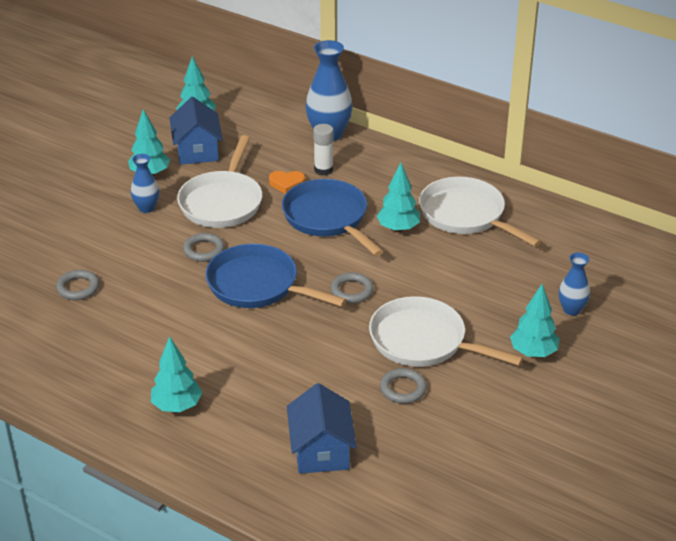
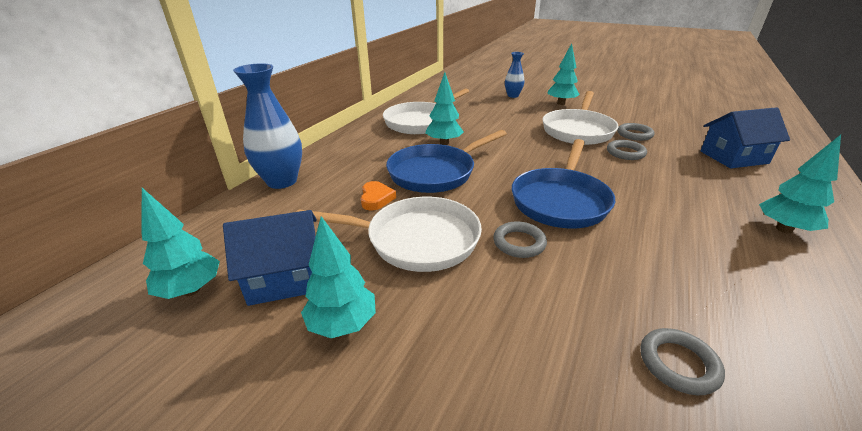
camera: 95 degrees left, 5 degrees down
(146, 208) = (440, 312): blue vase -> none
(323, 169) = (350, 180): white glue stick -> none
(351, 291) = (538, 156): grey ring -> grey ring (625, 153)

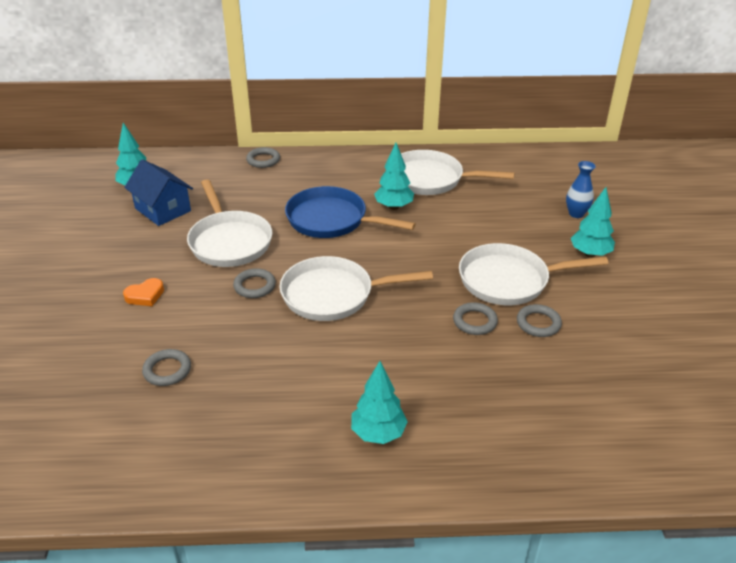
camera: 60 degrees right, 5 degrees up
(282, 181) = (263, 160): blue vase -> grey ring
(342, 324) = (137, 243): turquoise tree -> none
(376, 198) = (269, 207): orange heart -> orange heart (145, 295)
(560, 200) = (333, 295): blue pan -> white pan
(733, 157) = (539, 406): blue house -> none

